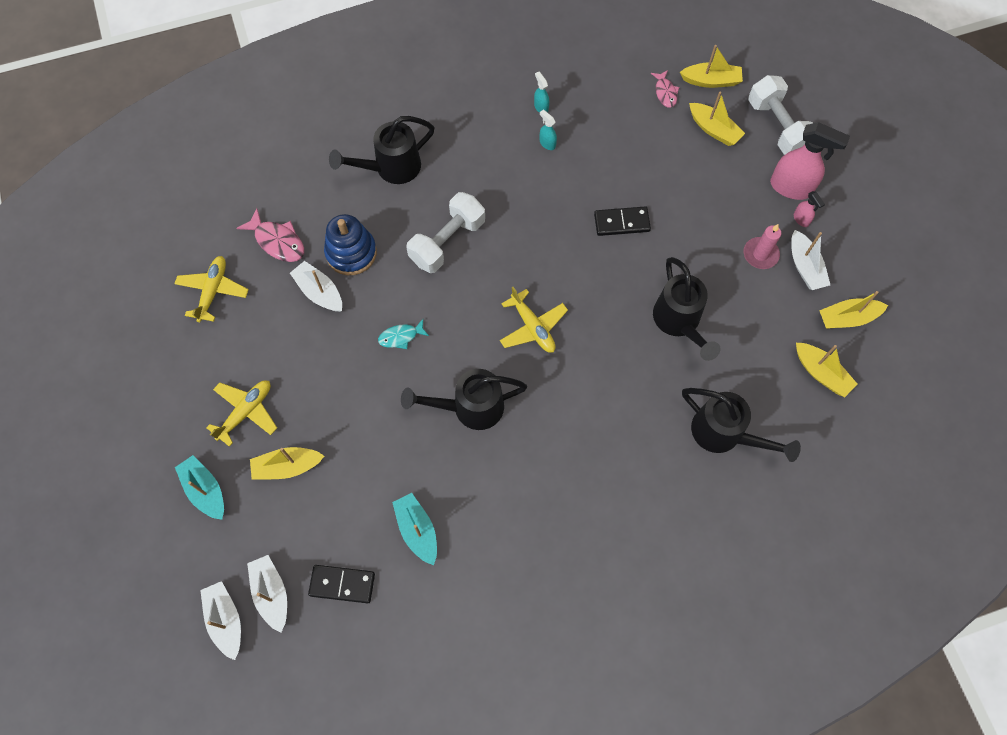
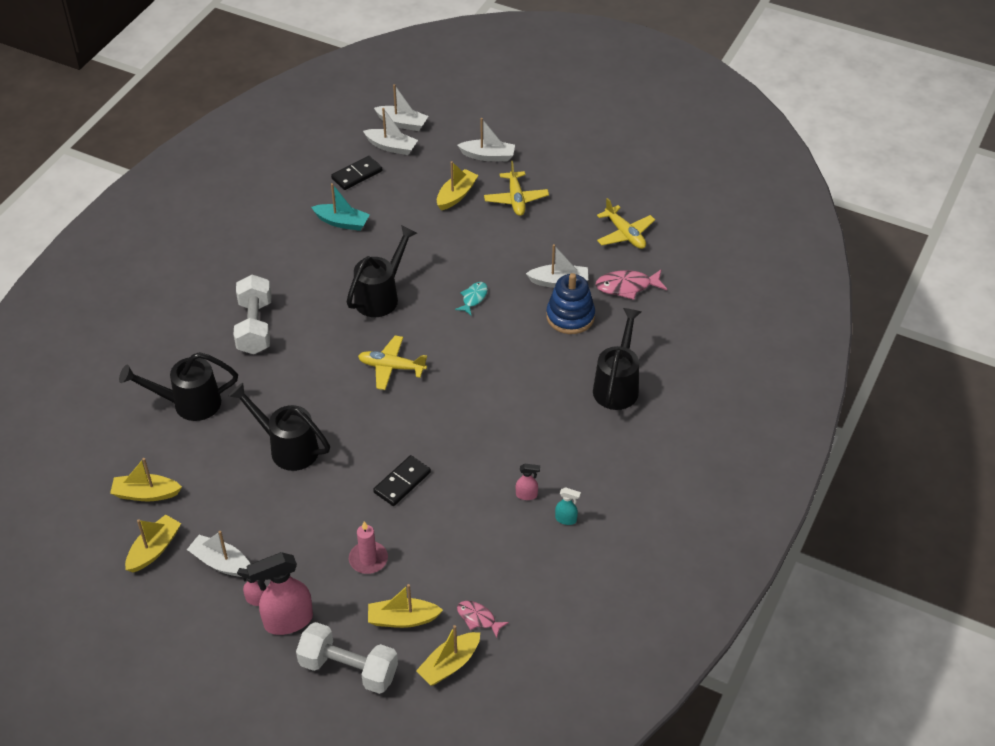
camera: 135 degrees right, 20 degrees down
(205, 490) = (488, 156): turquoise boat -> white boat
(447, 242) = (515, 372): white dumbbell -> white dumbbell (255, 327)
(547, 143) = (527, 495): turquoise spray bottle -> pink spray bottle
(760, 254) = (267, 544): pink candle -> pink candle (368, 559)

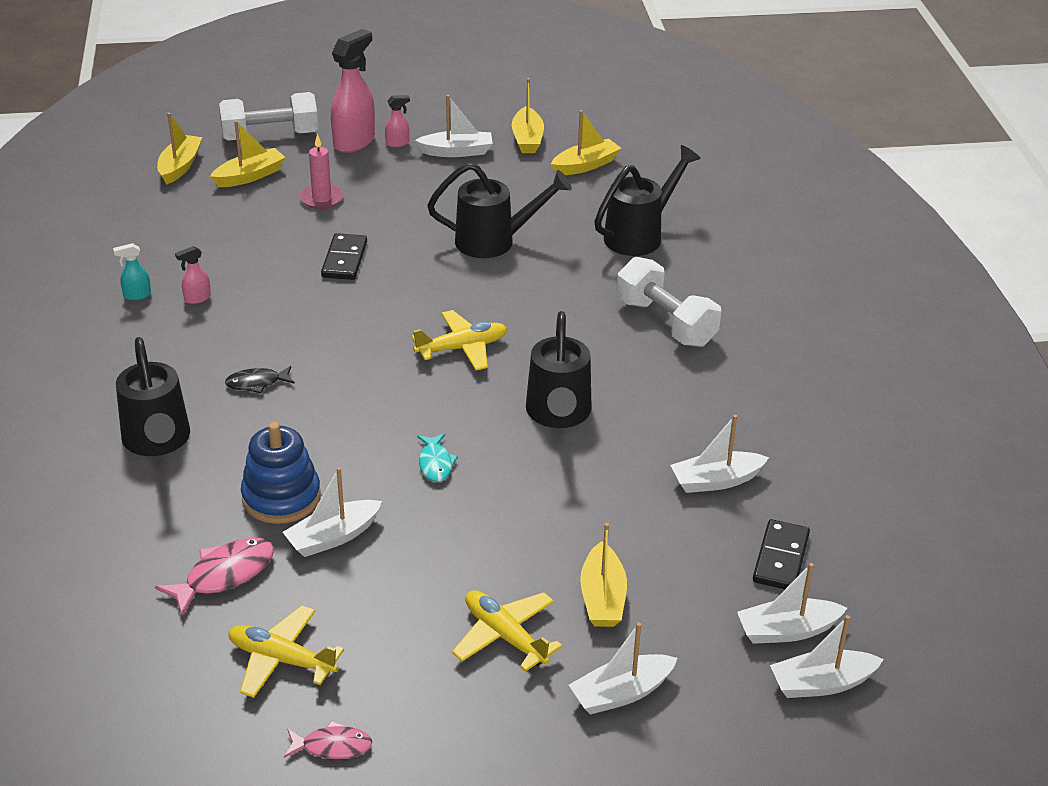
camera: 145 degrees right, 10 degrees down
(342, 222) = (716, 481): turquoise boat -> white boat
(478, 618) = (176, 199): pink fish -> pink fish (332, 746)
(533, 401) = (257, 383): none -> black fish

